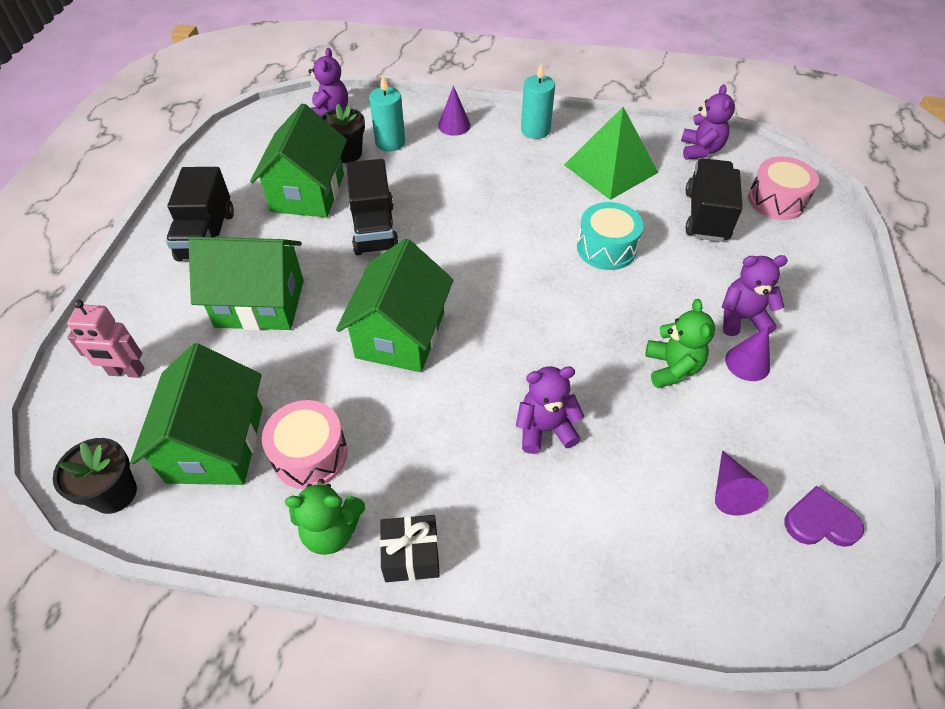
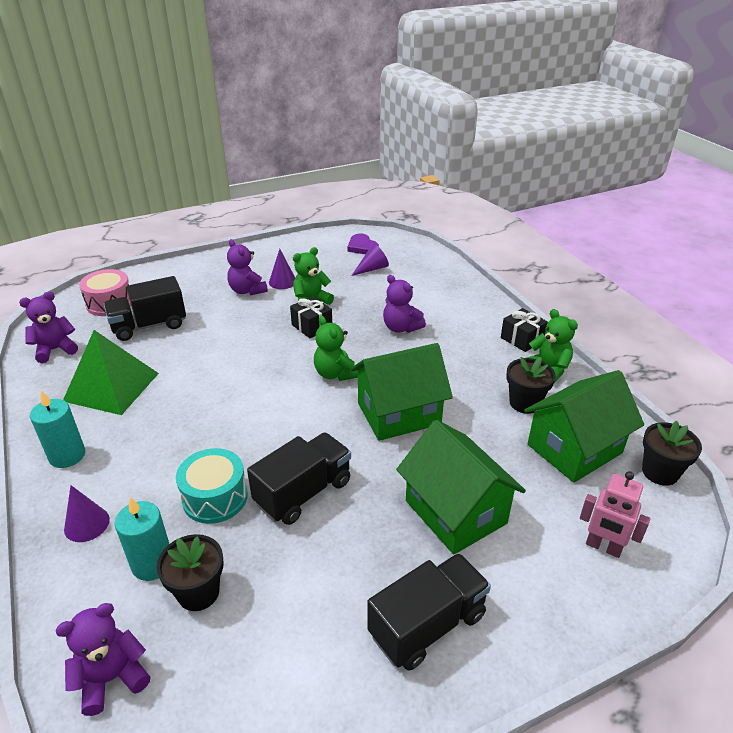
camera: 125 degrees left, 15 degrees down
(126, 372) = (603, 547): pink robot -> pink robot turned 150 degrees clockwise
(308, 193) = (292, 581): green house -> none
(310, 454) = (525, 403): pink drum -> black flower pot
(505, 319) = (335, 374): none -> green teddy bear
(606, 248) = (222, 356): turquoise drum -> turquoise drum (215, 497)
(612, 342) = (312, 326): none -> black gift

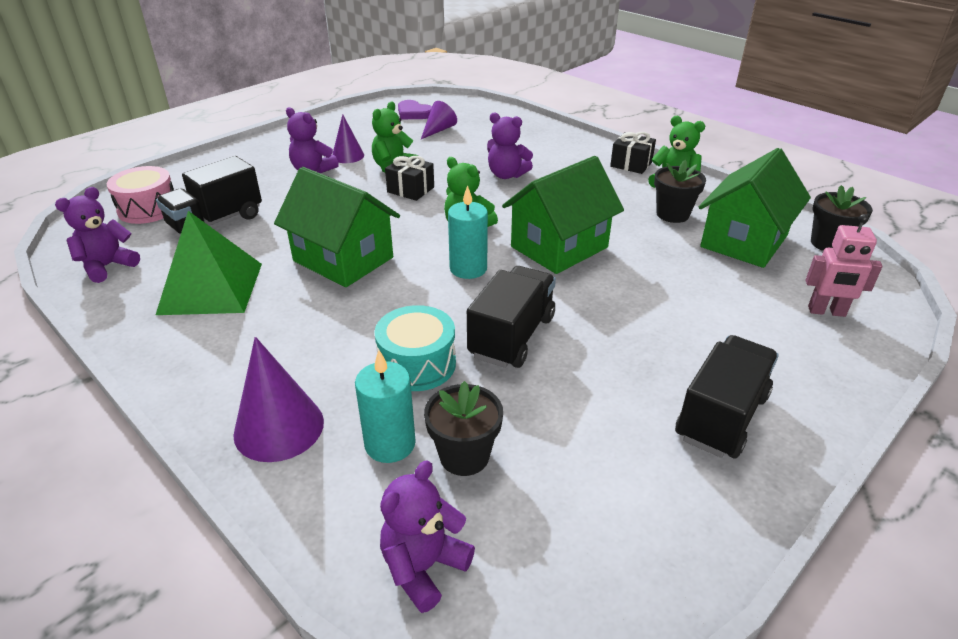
camera: 20 degrees left, 0 degrees up
(67, 455) = (202, 367): turquoise candle -> turquoise candle (468, 268)
(87, 524) = (279, 427): purple cone -> purple cone, size x1.59
(455, 512) = (676, 316): green house -> green house (343, 259)

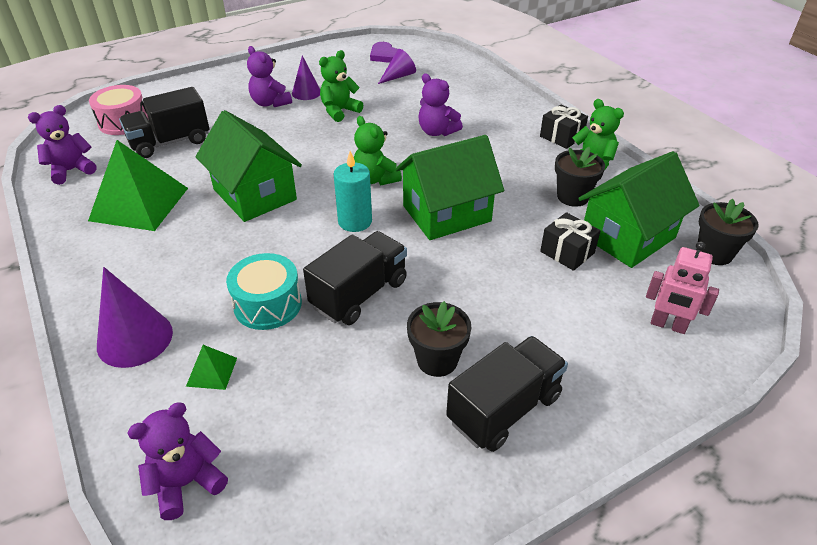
camera: 15 degrees right, 5 degrees up
(390, 444) = (211, 372): turquoise candle -> green pyramid
(410, 189) = (344, 134): black gift -> black gift (567, 252)
(464, 456) = (264, 395): black flower pot -> black flower pot (437, 360)

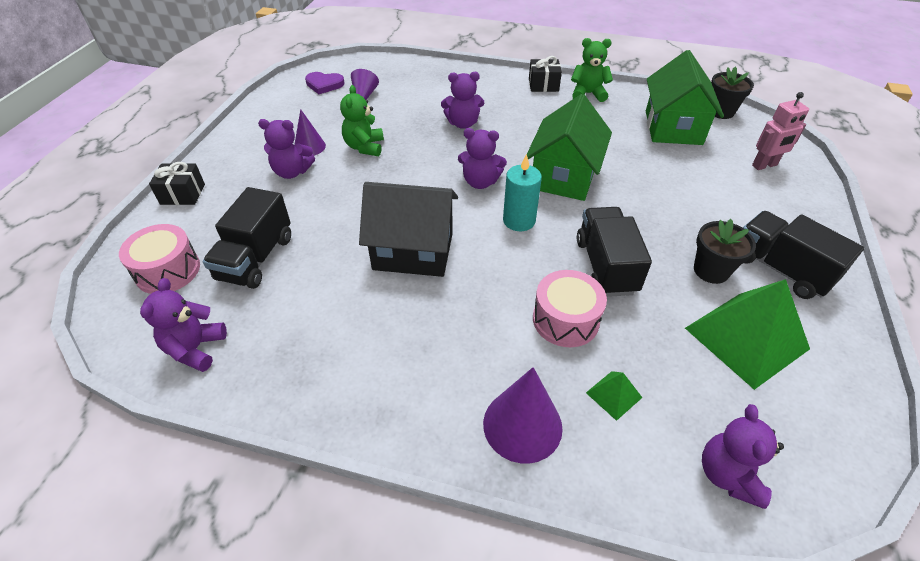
camera: 45 degrees left, 5 degrees up
(139, 204) = (326, 327): green pyramid -> green pyramid (746, 338)
(255, 194) = (413, 251): green house -> black house
(267, 304) = (565, 320): turquoise drum -> pink drum
(375, 179) = (480, 182): green teddy bear -> purple teddy bear
(504, 409) = (780, 269): black truck -> black truck turned 45 degrees counterclockwise
(567, 252) = (662, 157): black gift -> black gift (182, 194)
(572, 197) = (611, 120): black flower pot -> none

